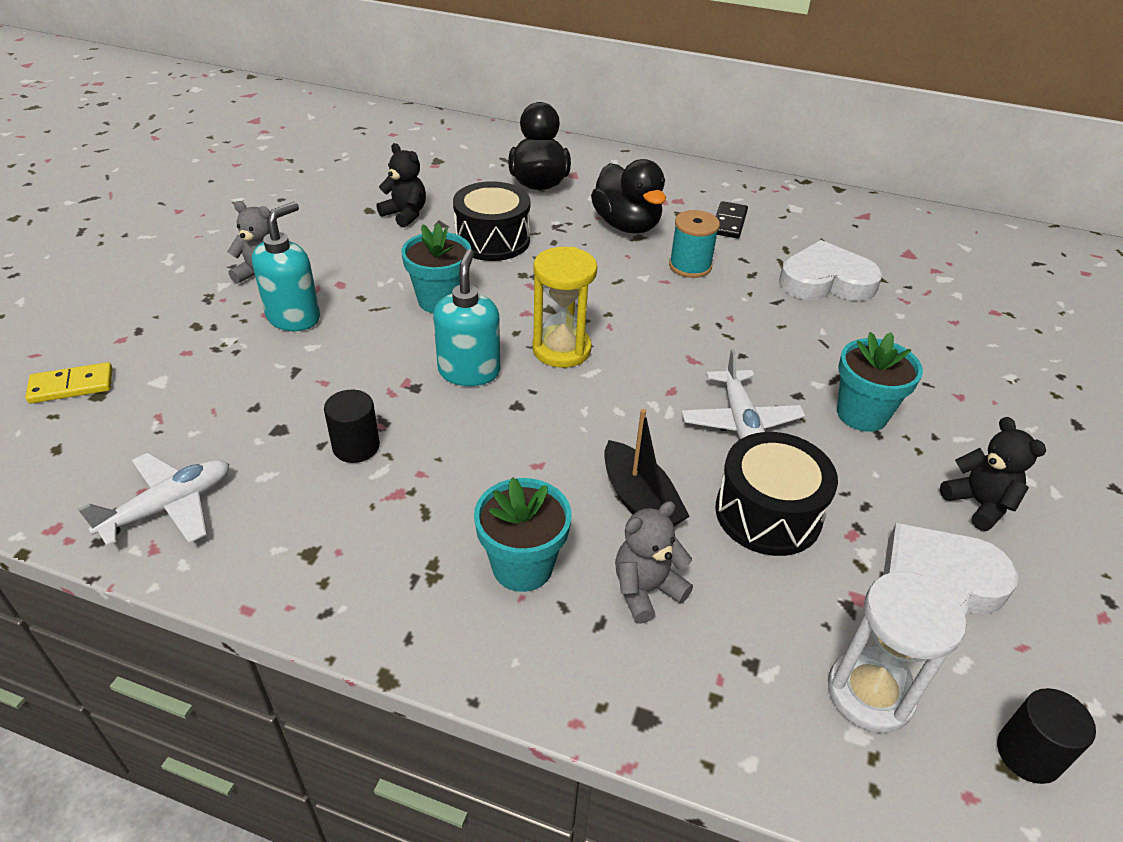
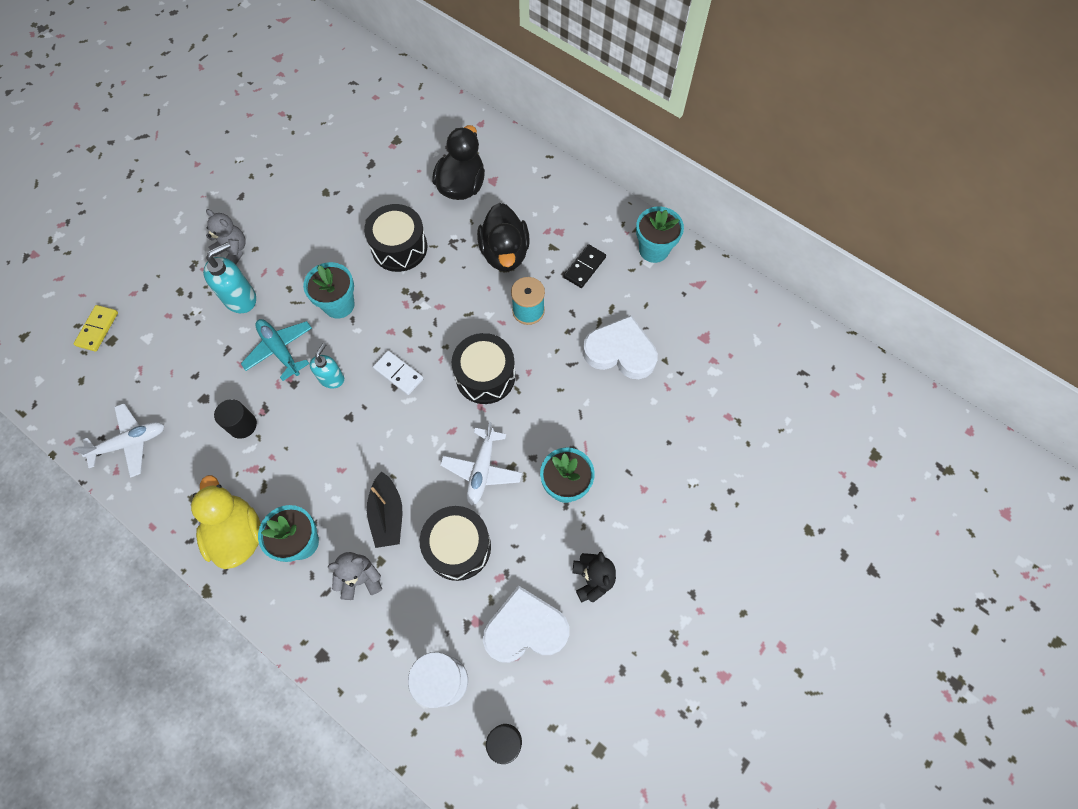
camera: 20 degrees right, 25 degrees up
(71, 386) = (97, 329): yellow domino -> yellow domino turned 75 degrees counterclockwise
(377, 357) = (280, 350): none -> turquoise plane
(405, 214) = (349, 203): black teddy bear -> none
(409, 582) = (238, 534): none -> yellow duck
(469, 371) = (332, 378): turquoise soap dispenser -> turquoise soap dispenser, size x0.66
(561, 349) = (398, 373): yellow hourglass -> white domino
(678, 331) = (485, 376): none -> black drum
(794, 198) = (653, 249): none -> turquoise flower pot

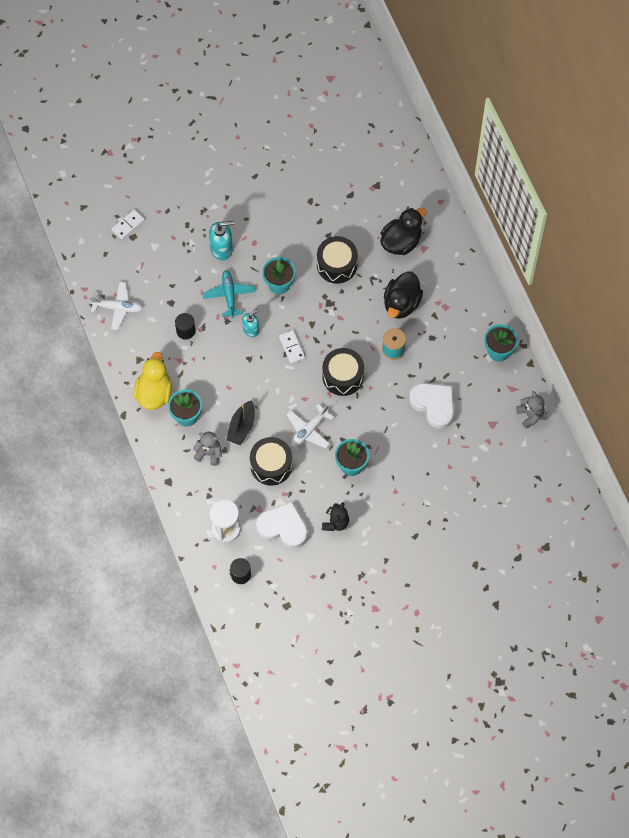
camera: 30 degrees right, 0 degrees up
(97, 329) = (128, 225): yellow domino -> white domino
(233, 251) = (232, 213): grey teddy bear -> grey teddy bear (530, 415)
(584, 267) = (446, 340): black domino -> none

